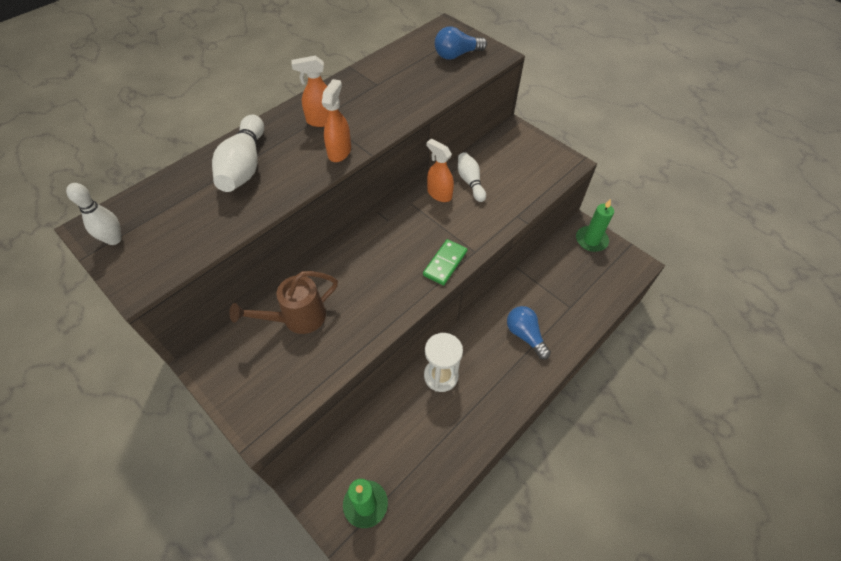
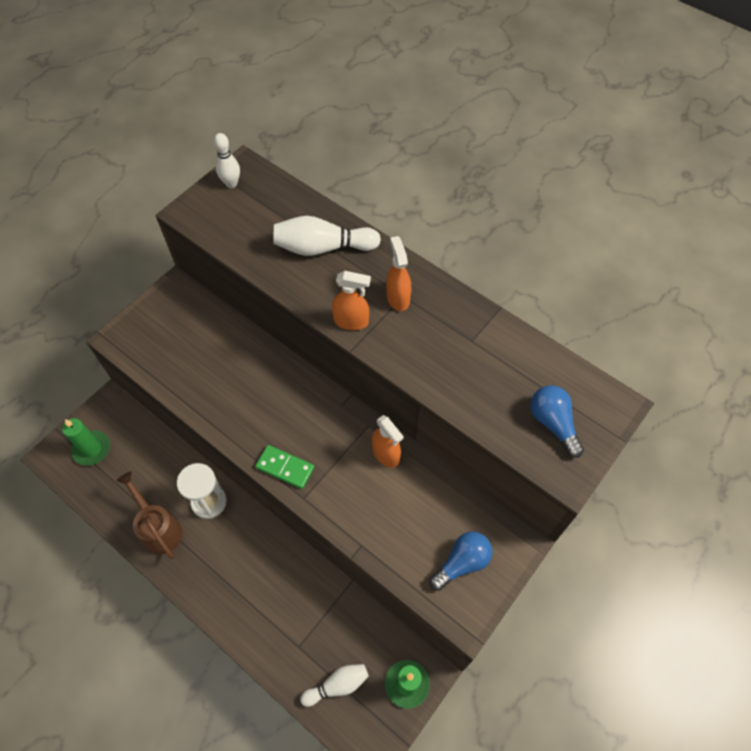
camera: 85 degrees right, 5 degrees up
(297, 318) = (217, 345): brown watering can -> brown watering can (159, 529)
(439, 194) = (386, 454): orange spray bottle -> orange spray bottle turned 105 degrees clockwise
(470, 182) = (410, 488): white bowling pin -> white bowling pin (337, 685)
(525, 335) = (258, 590): blue light bulb -> blue light bulb (462, 563)

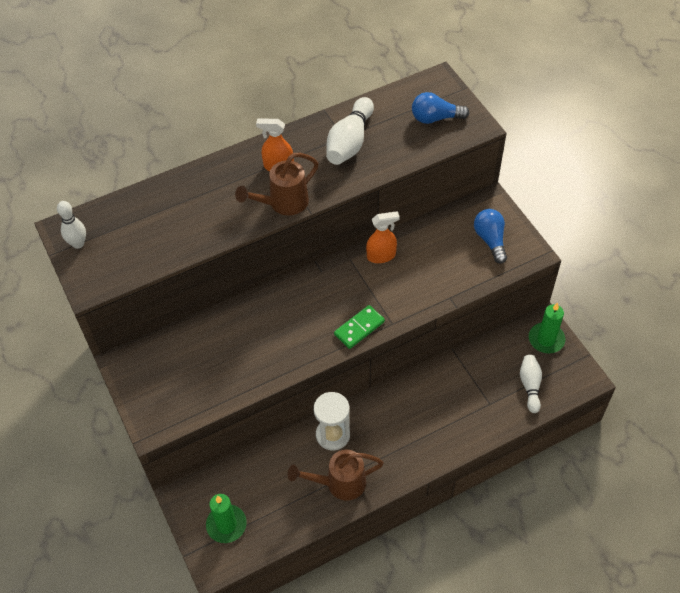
camera: 65 degrees left, 5 degrees down
(323, 248) = (197, 199): white bowling pin -> white bowling pin (350, 142)
(351, 321) = (283, 203): orange spray bottle -> brown watering can

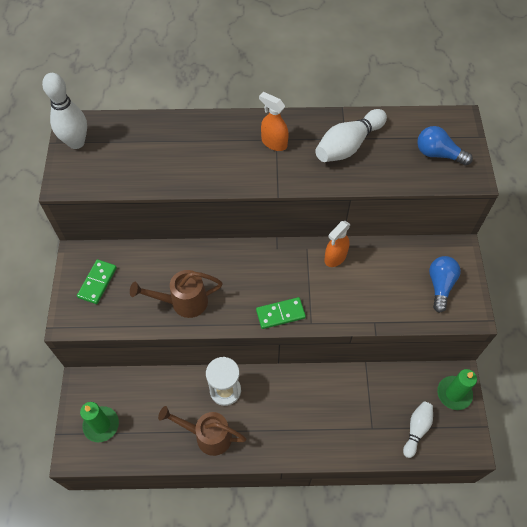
camera: 25 degrees right, 5 degrees up
(78, 244) = (76, 142): white bowling pin -> white bowling pin, size x1.58
(160, 378) = (97, 282): none -> green domino
(283, 203) = (259, 177): brown watering can -> brown watering can (183, 302)
(381, 256) = (335, 257): orange spray bottle -> orange spray bottle turned 120 degrees clockwise

